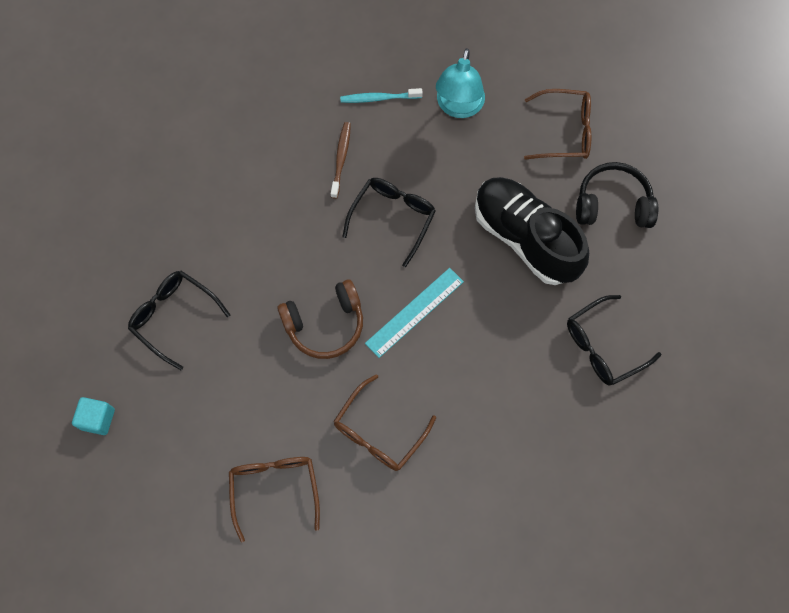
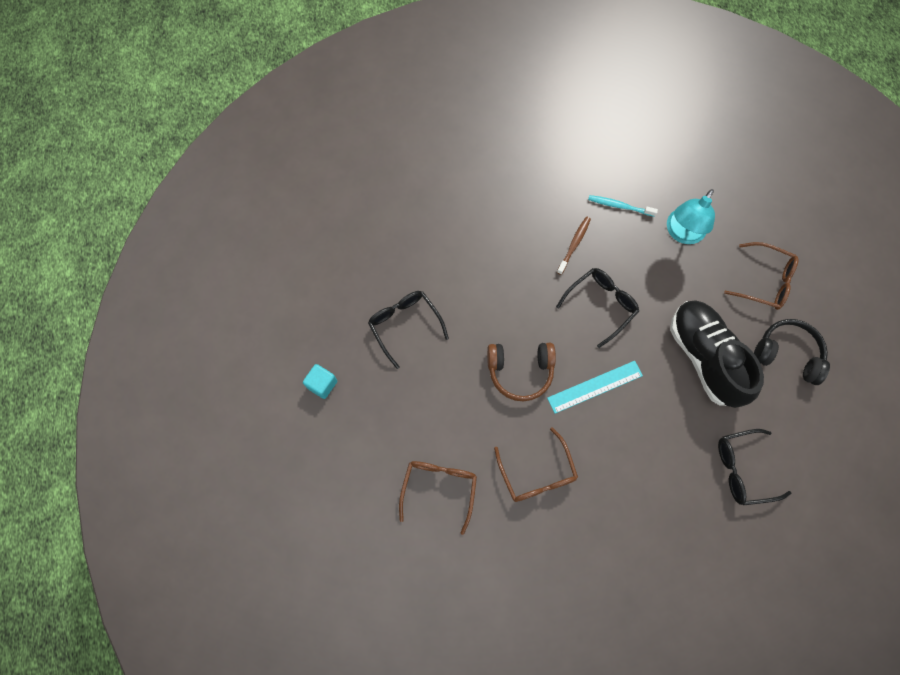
camera: 20 degrees right, 0 degrees up
(379, 431) = (536, 472): brown glasses -> brown glasses turned 75 degrees counterclockwise

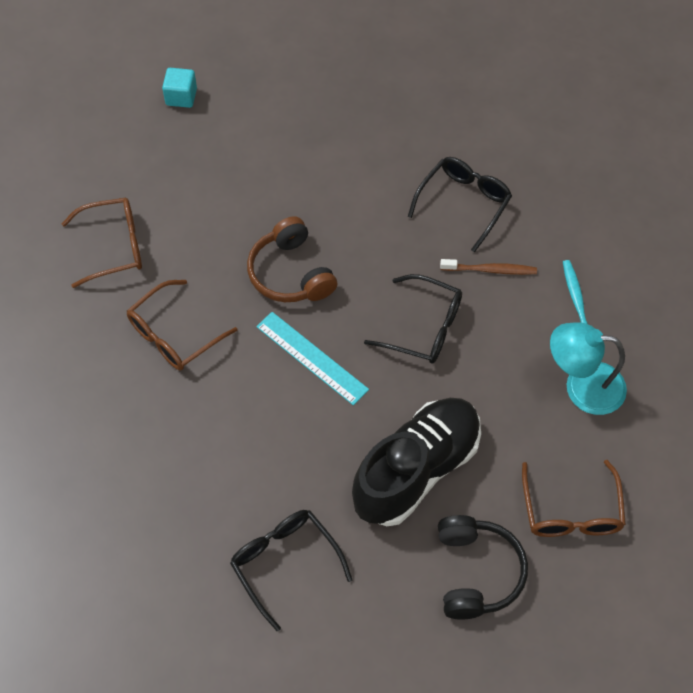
camera: 65 degrees right, 10 degrees down
(405, 326) = (288, 142): black glasses -> black glasses (463, 204)

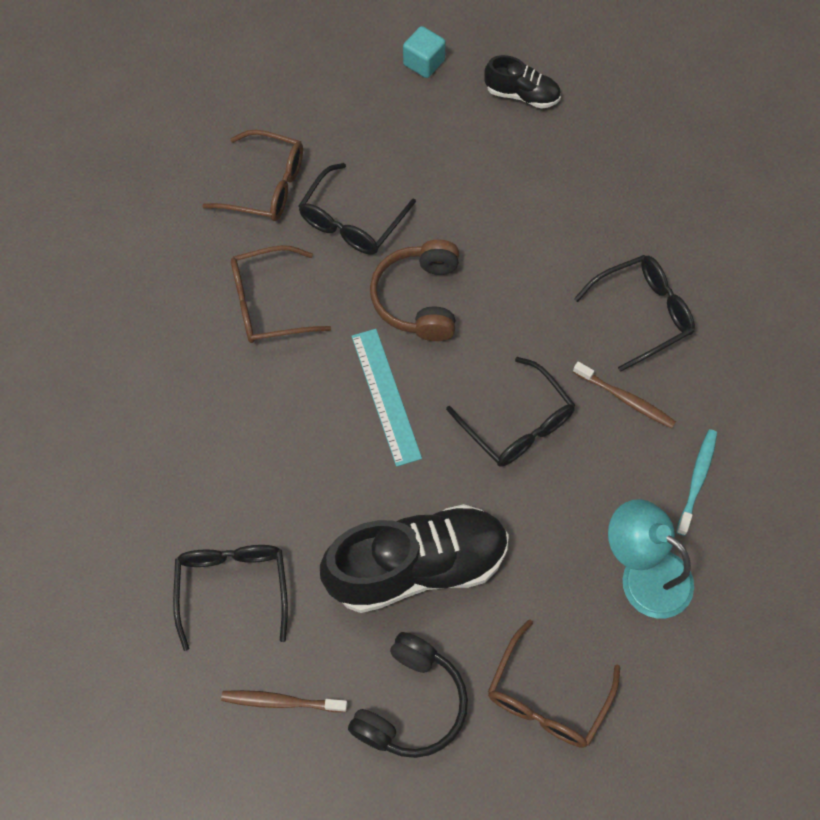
camera: 30 degrees right, 5 degrees up
(201, 240) = (352, 220): none -> black glasses
(273, 87) = (522, 95): none -> black shoe
(378, 626) = (282, 702): none -> brown toothbrush

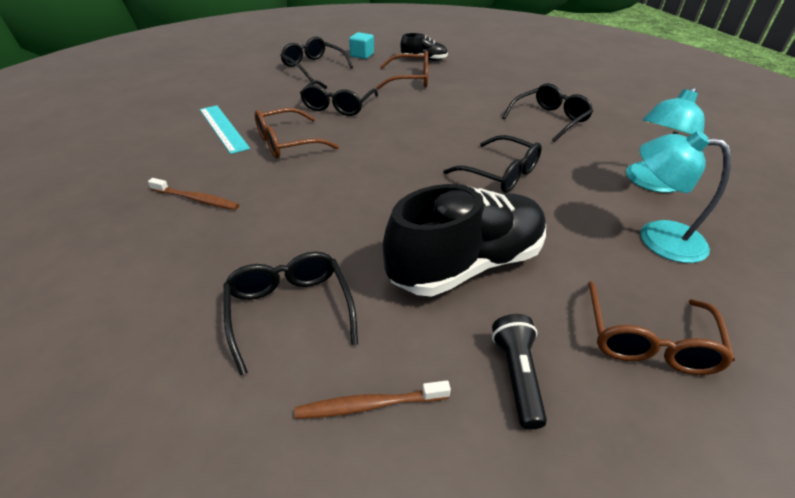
camera: 15 degrees left, 25 degrees down
(265, 185) = (274, 99): brown glasses -> brown glasses (409, 79)
(338, 91) = (313, 66): none -> black glasses
(386, 396) = (393, 173): turquoise ruler -> turquoise ruler (223, 128)
(411, 704) = (517, 376): black headphones -> black flashlight
(418, 298) = (397, 129): brown headphones -> none
(625, 399) = (567, 153): brown toothbrush -> brown toothbrush (196, 199)
(697, 480) = (649, 183): turquoise toothbrush -> turquoise lamp

